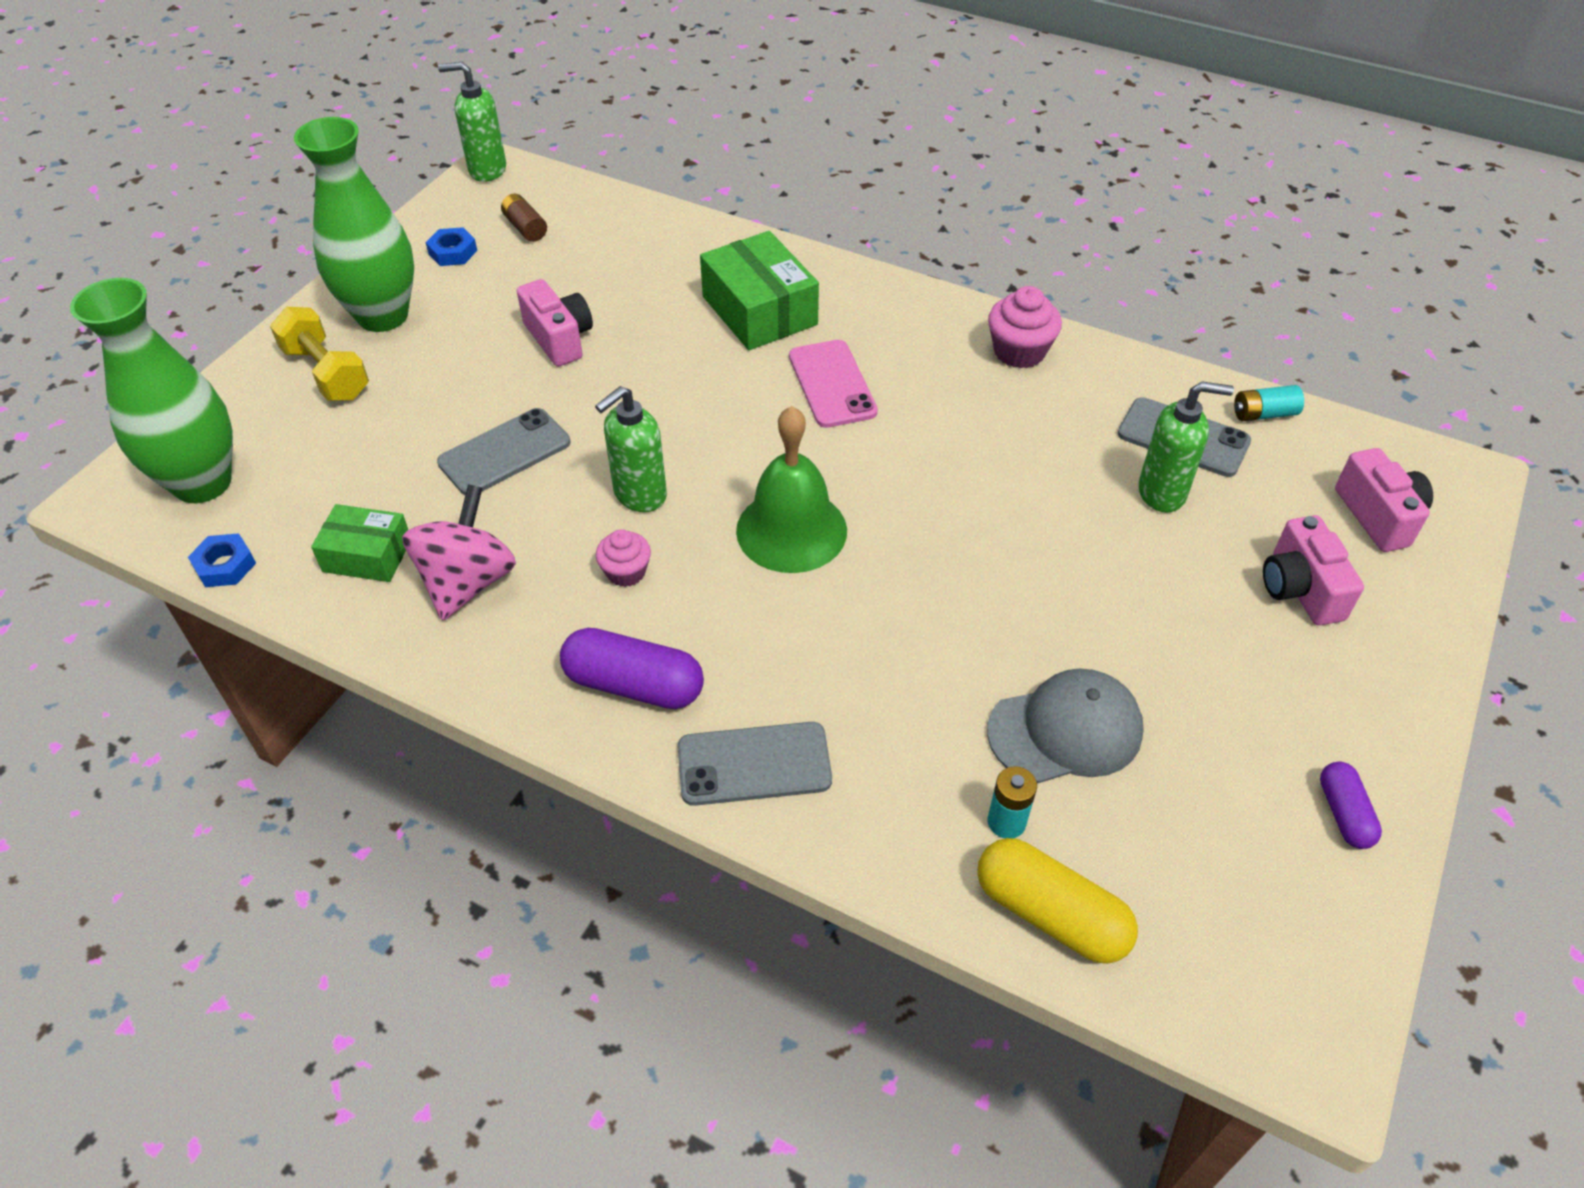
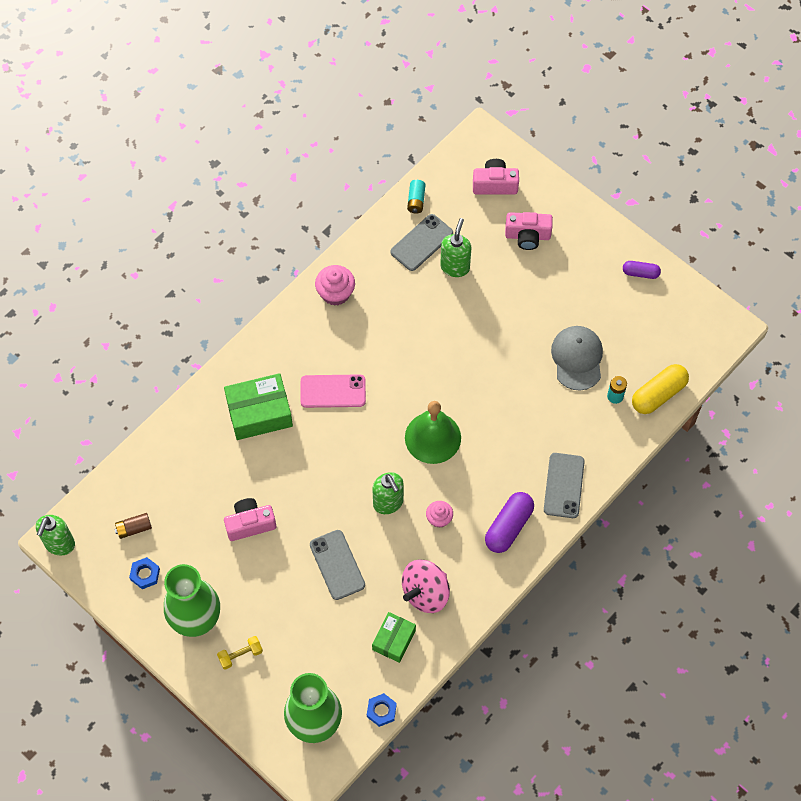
camera: 75 degrees left, 15 degrees up
(326, 373) = (240, 655): yellow dumbbell -> yellow dumbbell, size x0.62
(468, 582) = (425, 593): pink spinning top -> pink spinning top turned 75 degrees counterclockwise

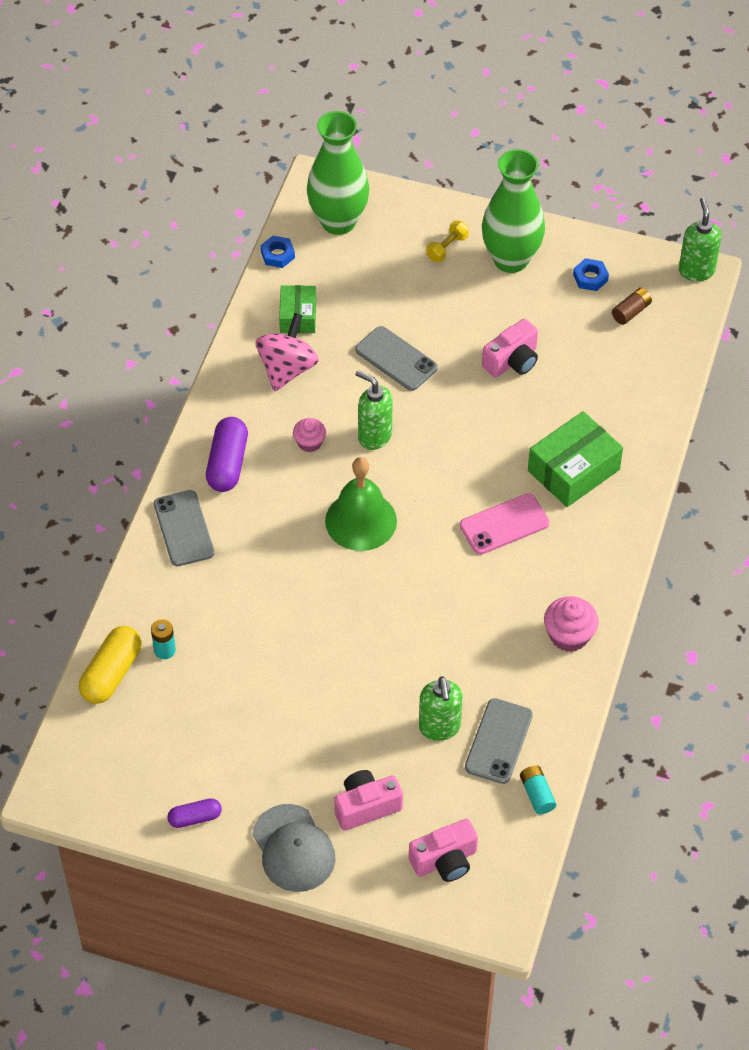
camera: 155 degrees right, 10 degrees down
(577, 358) = (231, 676): grey cap -> grey cap (293, 848)

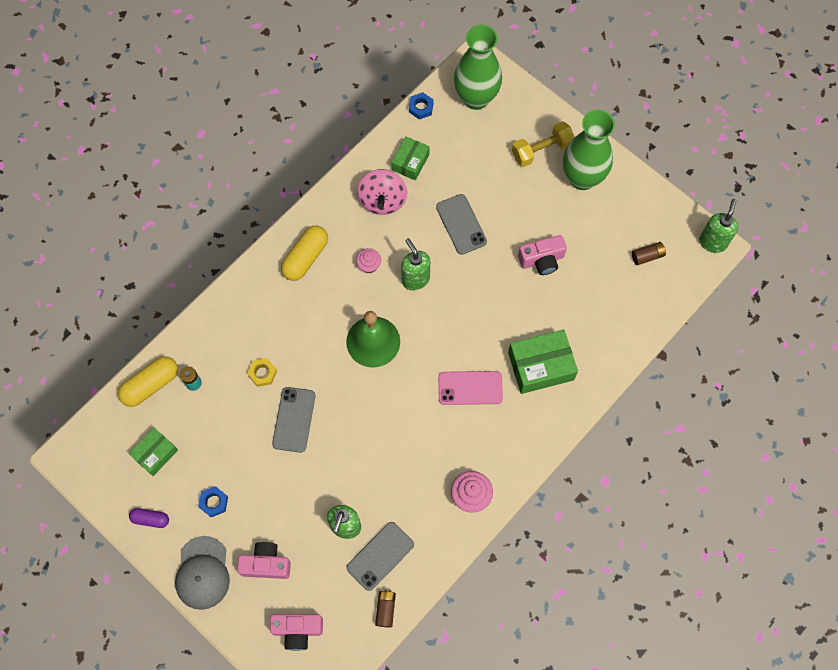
camera: 25 degrees right, 15 degrees up
(160, 745) = (155, 454): none -> green box
(183, 528) = (252, 295): grey phone -> grey phone (294, 419)
(227, 463) = (305, 258): purple capsule -> yellow capsule
(245, 606) = (262, 373): none -> yellow nut
(287, 369) = (382, 200): pink spinning top -> pink spinning top turned 135 degrees clockwise
(447, 248) = (541, 150): yellow dumbbell -> yellow dumbbell, size x1.60
(537, 794) = (385, 609): turquoise battery -> brown battery
(590, 277) = (632, 216): blue nut -> blue nut (214, 502)

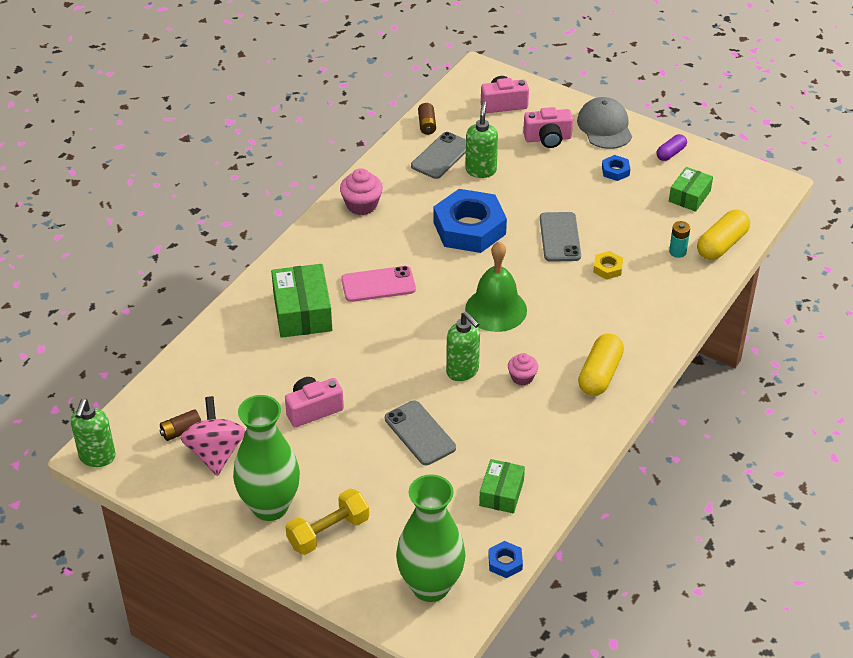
camera: 170 degrees right, 25 degrees down
(150, 519) = (670, 153): purple capsule -> purple capsule turned 45 degrees counterclockwise
(374, 446) = (469, 228): none -> blue nut
(382, 200) = (525, 445): pink spinning top -> pink spinning top (215, 453)
(541, 366) = (302, 312): green box -> green box turned 75 degrees counterclockwise

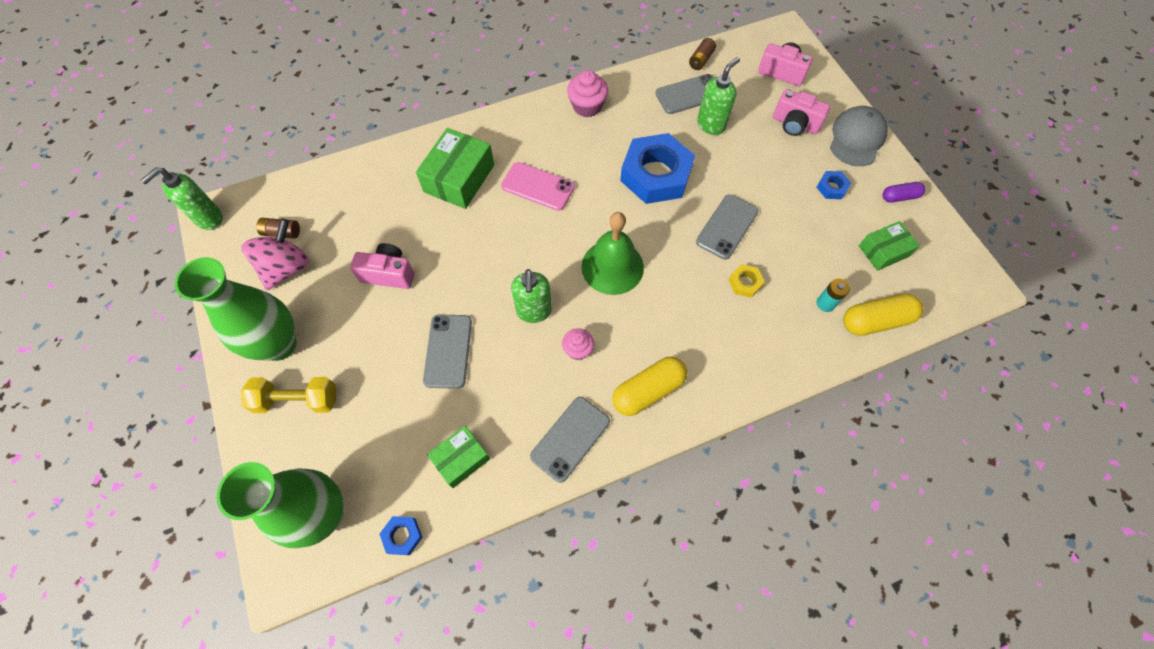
camera: 35 degrees right, 20 degrees up
(571, 435) = (570, 439): none -> grey phone

